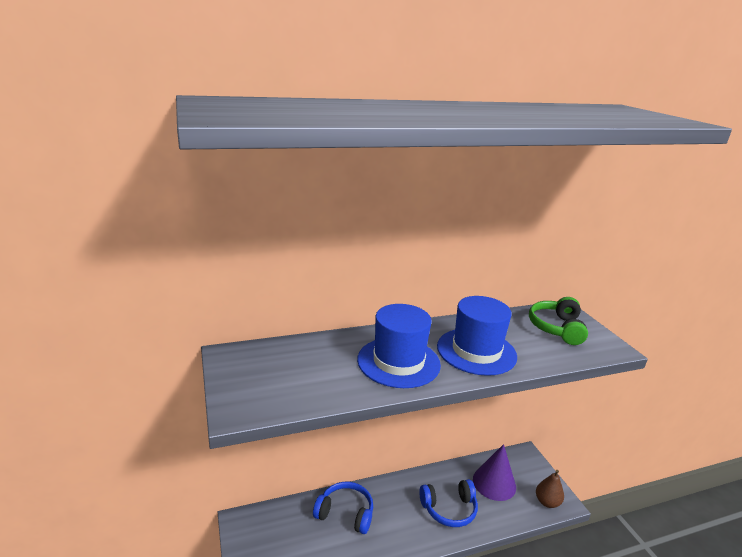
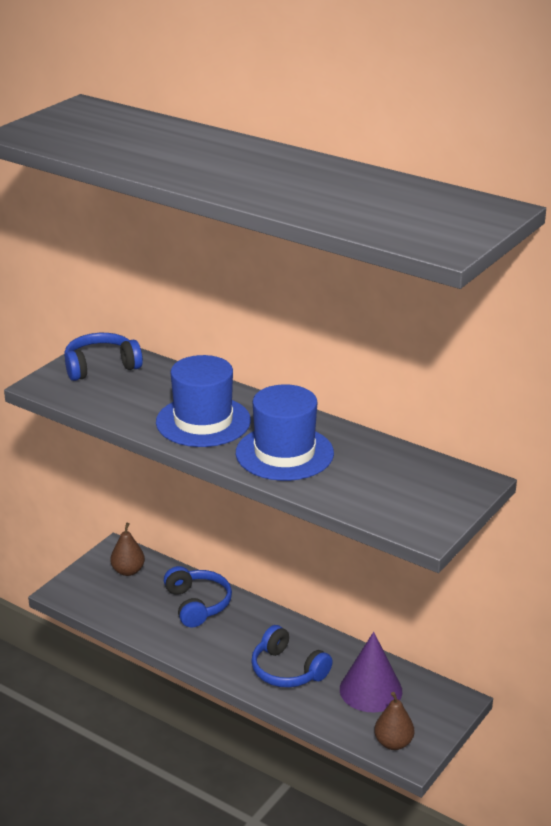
camera: 55 degrees right, 5 degrees up
(255, 368) = (101, 366): none -> blue headphones
(270, 529) = (128, 571): none -> brown pear
(557, 328) = (416, 486): green headphones -> none

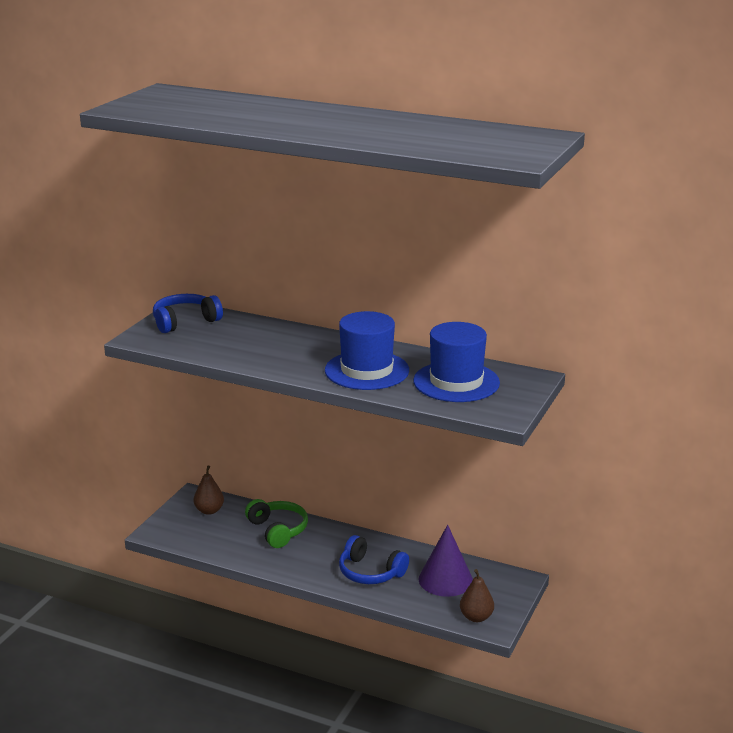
camera: 10 degrees left, 5 degrees down
(197, 604) = (277, 530): blue headphones -> green headphones
(203, 421) = (289, 354): blue hat -> blue hat (456, 382)

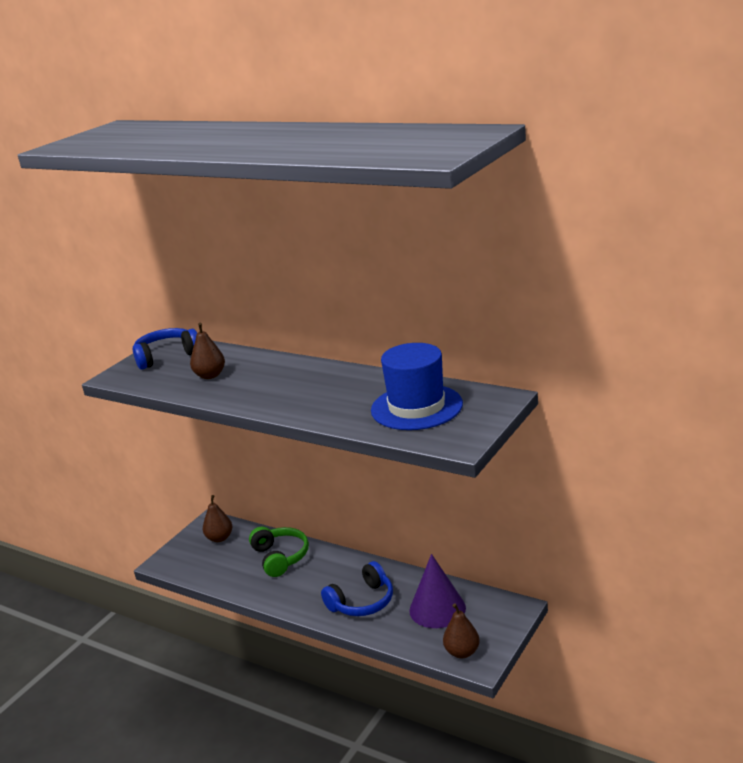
camera: 10 degrees right, 0 degrees up
(239, 343) = (210, 375): none -> brown pear
(367, 370) = (327, 399): blue hat -> none
(370, 572) = (362, 602): blue headphones -> blue headphones turned 75 degrees counterclockwise

